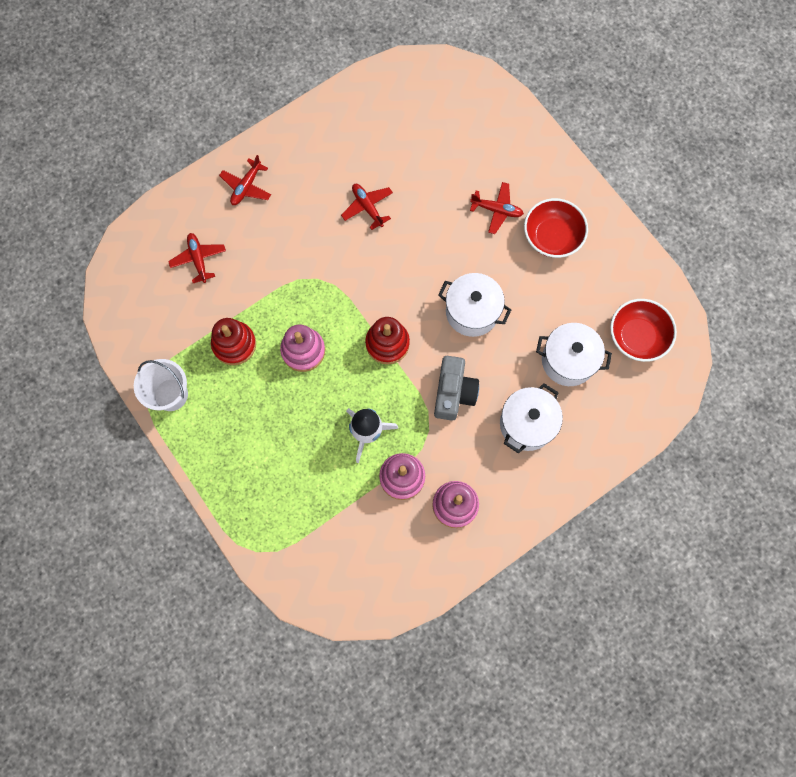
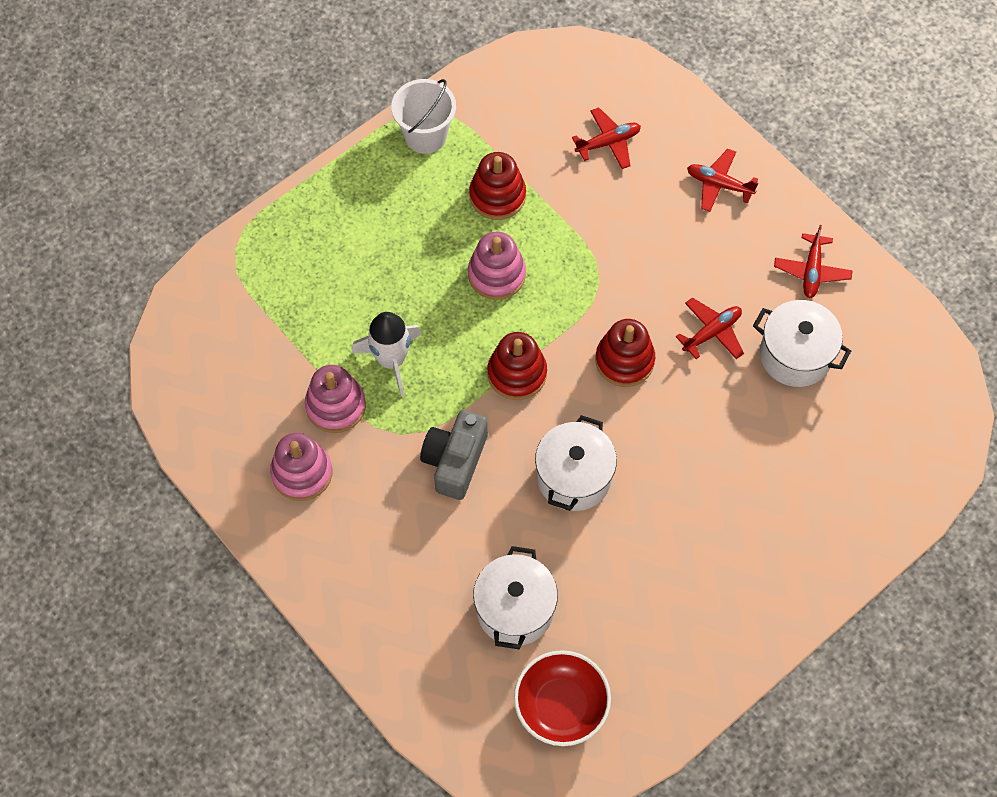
camera: 85 degrees right, 10 degrees down
(384, 268) = (624, 360): none -> red stacking toy
(453, 392) = (455, 461): grey camera -> grey camera turned 105 degrees clockwise
(497, 210) = (733, 501): red plane -> red plane (811, 271)
(527, 424) = (418, 558): white pot -> white pot (795, 355)
(552, 237) = (703, 579): red bowl -> none

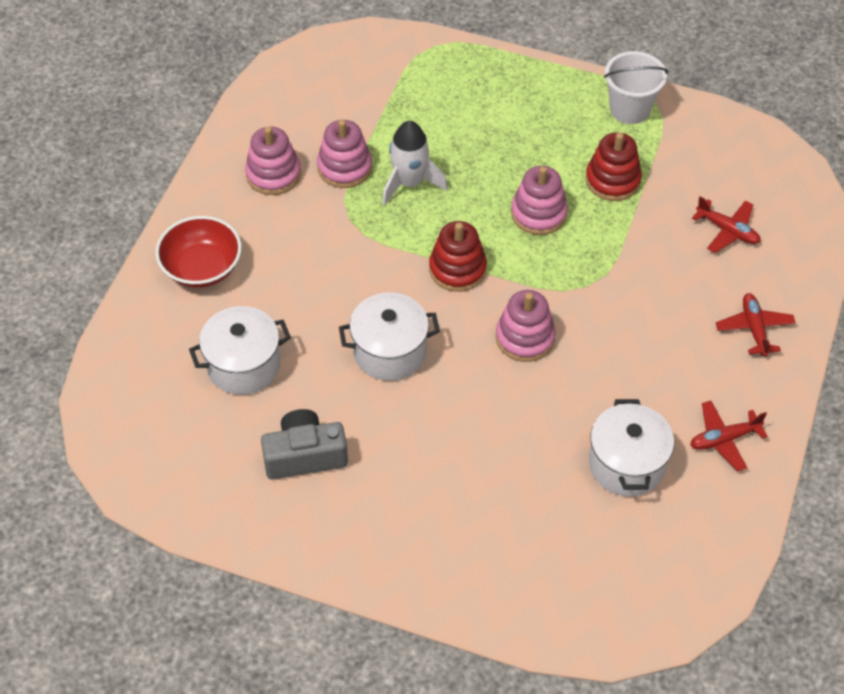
camera: 60 degrees right, 10 degrees down
(455, 461) = (349, 265): grey camera -> grey camera (305, 456)
(561, 706) = (177, 437): red bowl -> red bowl (202, 267)
(624, 360) = (525, 338): red stacking toy -> pink stacking toy
(712, 332) = (601, 389): red plane -> none

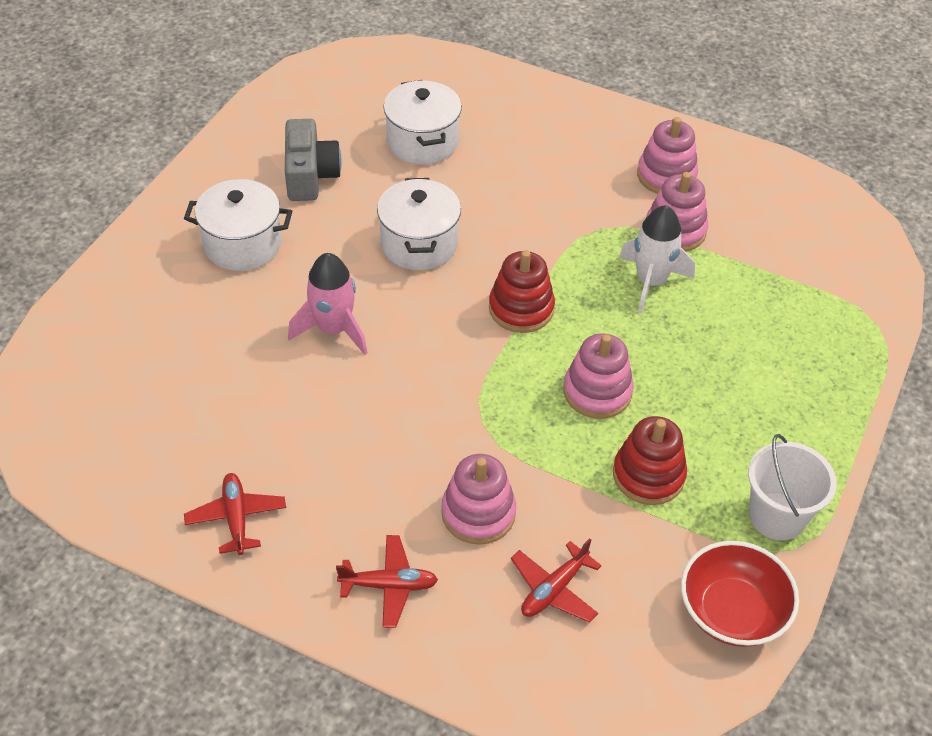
camera: 95 degrees right, 5 degrees down
(202, 267) = (545, 120): red bowl -> red bowl (732, 611)
(508, 403) = (333, 329): none -> pink rocket
(525, 338) = (416, 354): pink stacking toy -> pink stacking toy (478, 513)
(626, 464) = (230, 419): white pot -> white pot (242, 244)

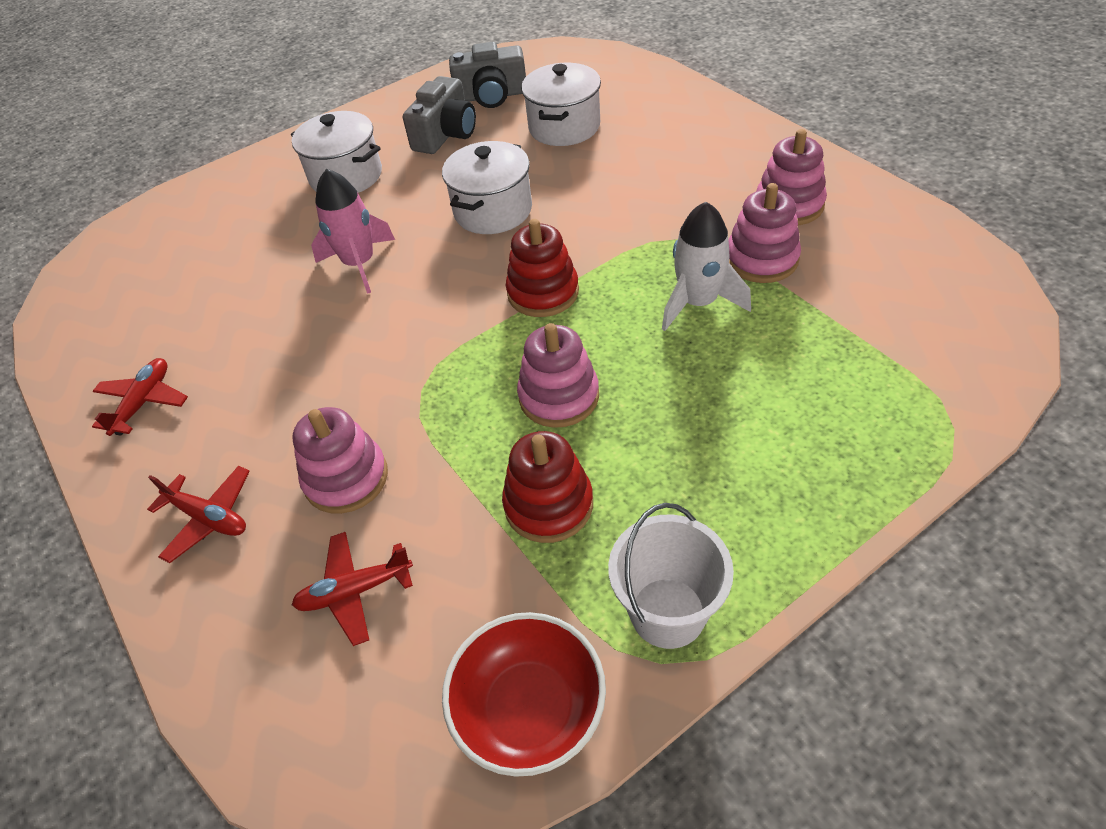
camera: 35 degrees right, 0 degrees up
(324, 122) = (491, 96): none -> grey camera

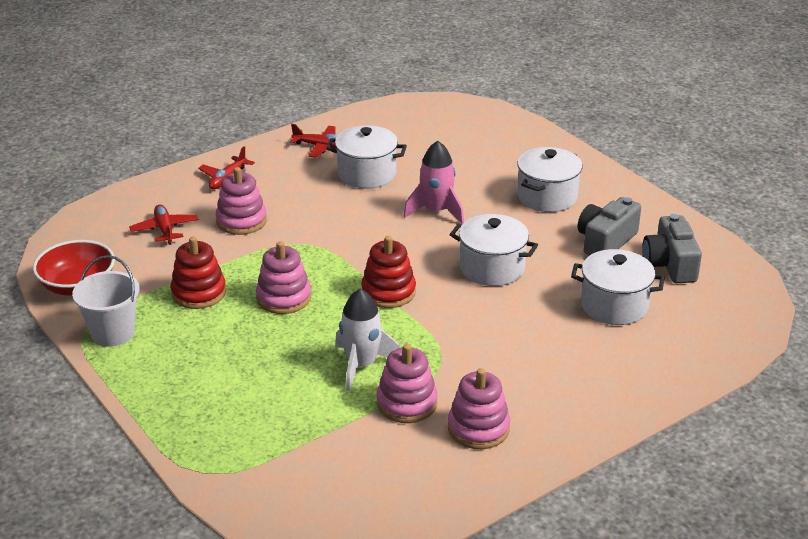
camera: 85 degrees right, 15 degrees down
(245, 340) = (367, 174): none -> white pot
(445, 134) = (605, 241): grey camera -> grey camera turned 105 degrees clockwise

